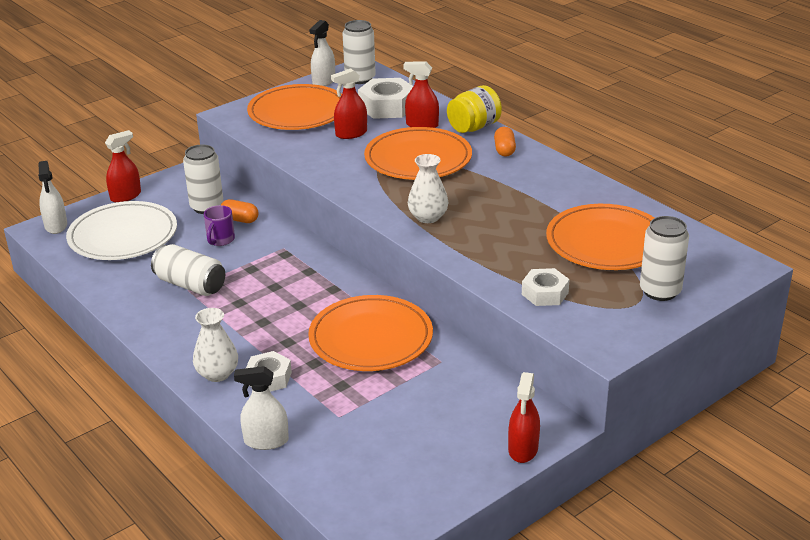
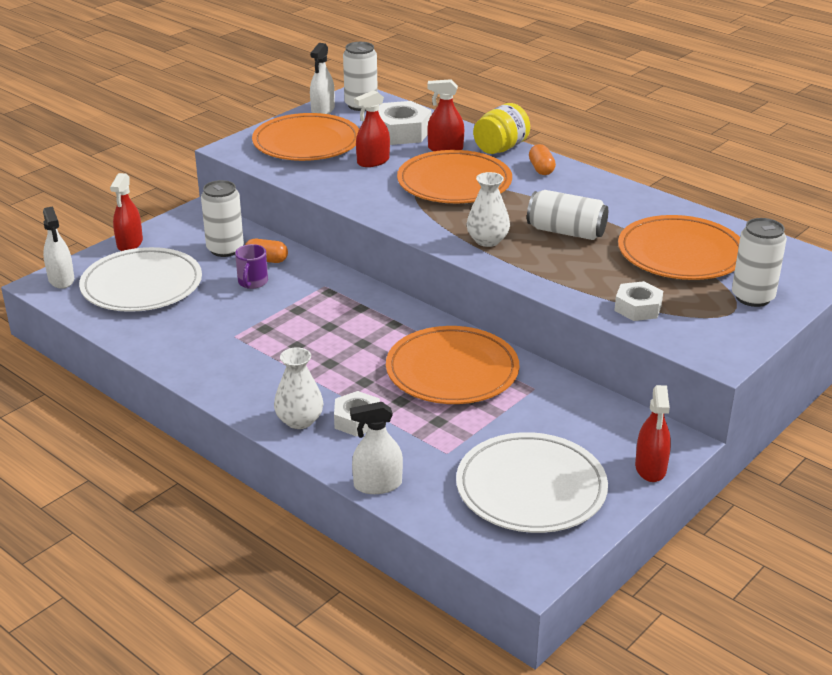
camera: 10 degrees left, 0 degrees up
(125, 196) = (130, 244): red spray bottle -> red spray bottle turned 150 degrees clockwise
(190, 285) = (236, 331): white can -> white can (566, 232)
(404, 457) = (531, 488): none -> white plate

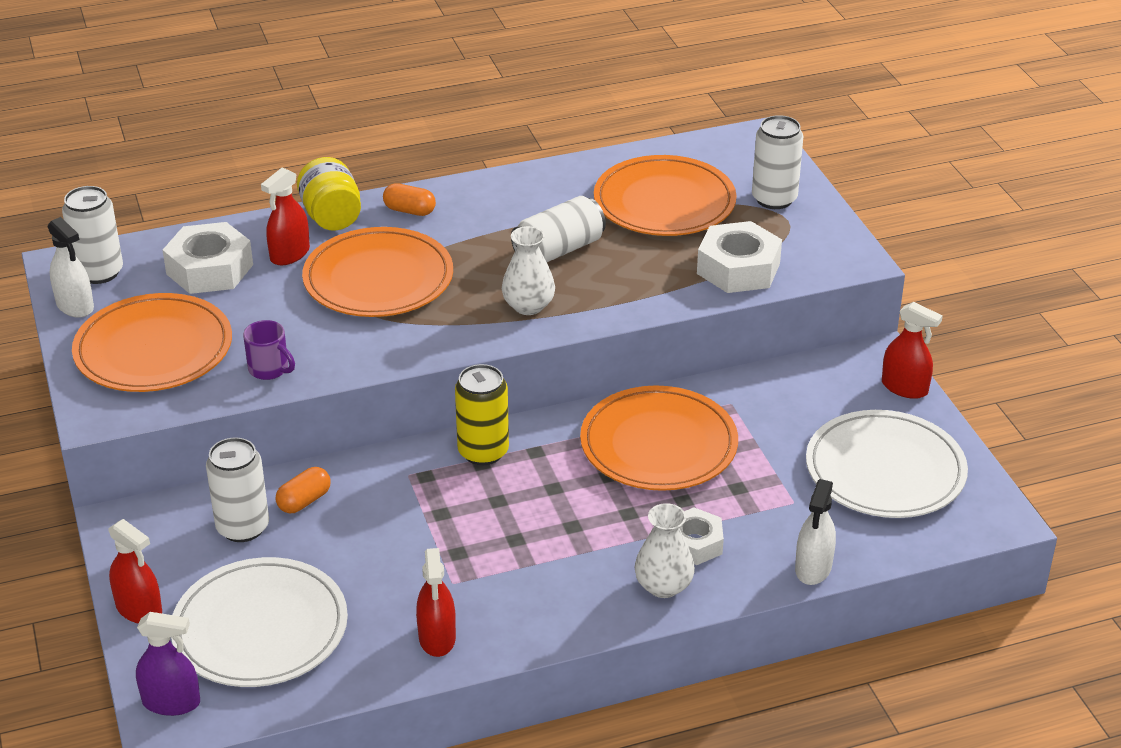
camera: 60 degrees left, 5 degrees up
(61, 280) = (171, 702): white spray bottle -> purple spray bottle
(252, 282) = (346, 529): purple mug -> purple mug (269, 369)
(373, 161) = (262, 316): red spray bottle -> red spray bottle (437, 638)
(373, 304) = (483, 452): none -> yellow can
(638, 308) = (738, 268): white nut -> white nut, size x1.58

